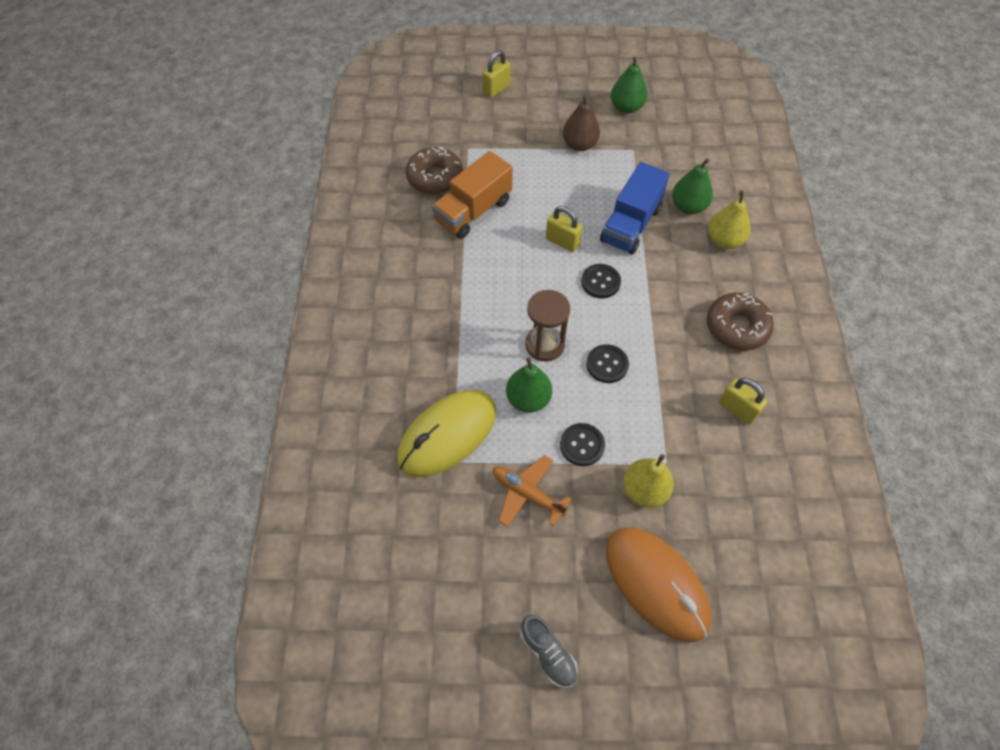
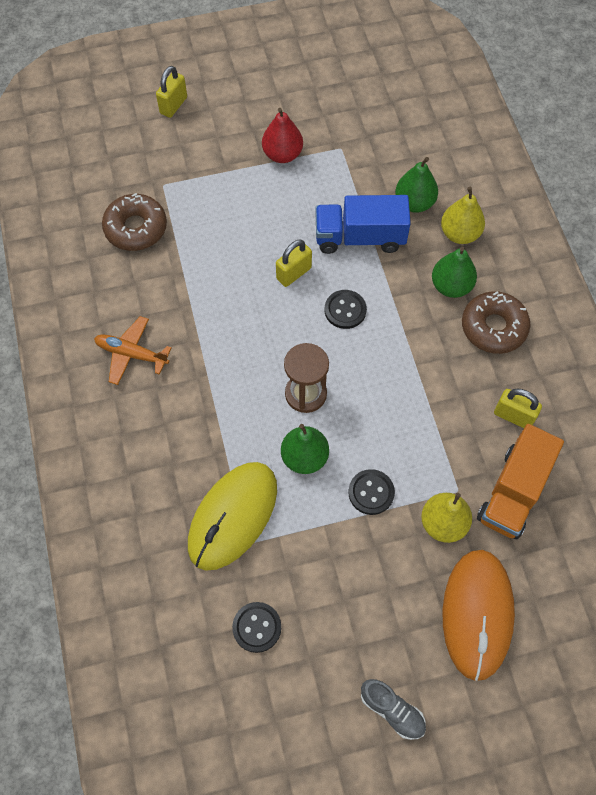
camera: 15 degrees left, 5 degrees up
(473, 211) = (189, 259): orange truck -> orange truck (513, 492)
(527, 494) = (330, 557): orange plane -> orange plane (131, 354)
(562, 242) = (294, 273): yellow padlock -> yellow padlock turned 60 degrees counterclockwise
(579, 145) = (282, 154): brown pear -> red pear
(607, 364) = (374, 400): black button -> black button (257, 627)
(626, 107) = (321, 98): green pear -> green pear (451, 286)
(630, 225) = (360, 237): blue truck -> blue truck turned 75 degrees clockwise
(656, 584) = (477, 614): orange mouse -> orange mouse turned 60 degrees clockwise

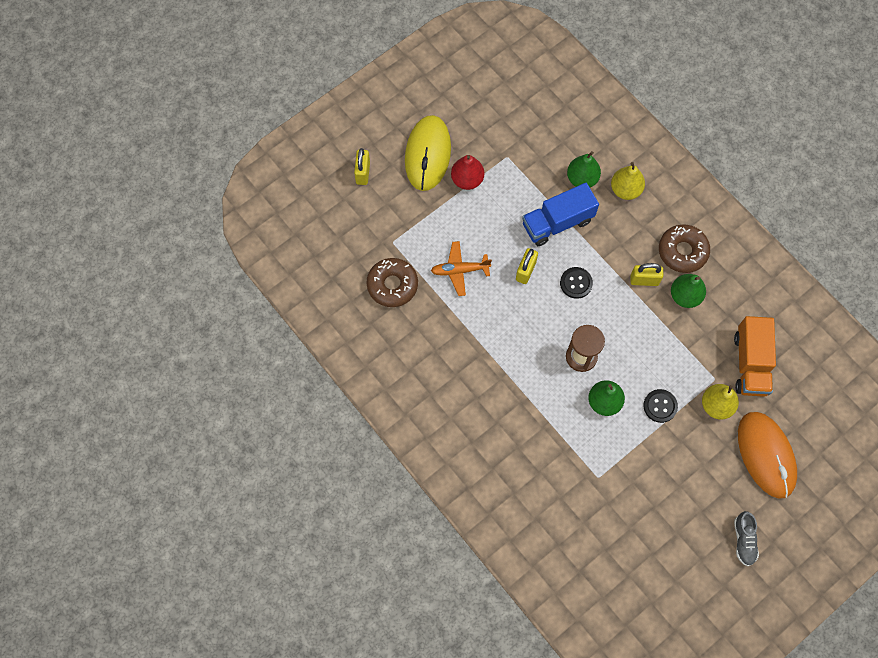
camera: 25 degrees left, 5 degrees up
(131, 354) = (445, 382): orange plane -> orange plane (459, 270)
(233, 516) = (578, 464): yellow mouse -> yellow mouse (427, 154)
(257, 627) = (633, 529): black button -> none
(392, 710) = (744, 540): grey shoe -> grey shoe turned 75 degrees clockwise
(451, 286) = (639, 233): green pear -> green pear (685, 296)
(513, 416) = (725, 310): yellow padlock -> yellow padlock (644, 280)

